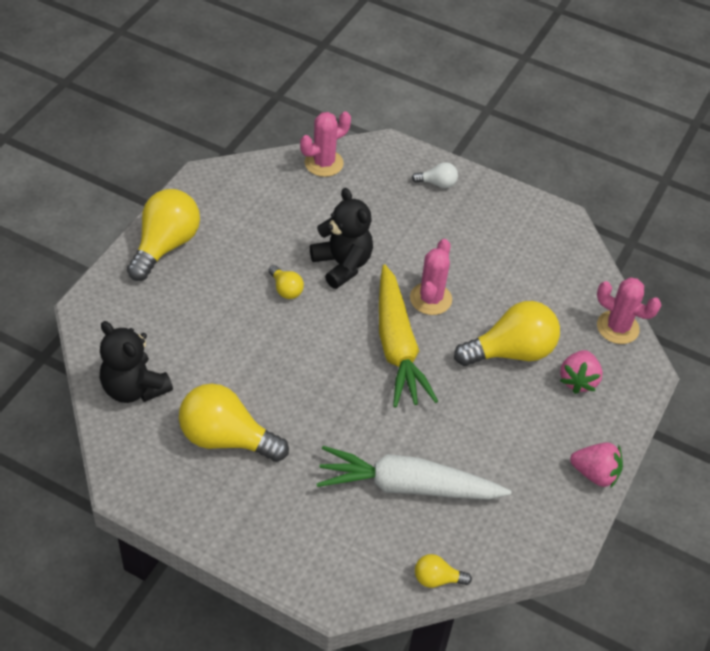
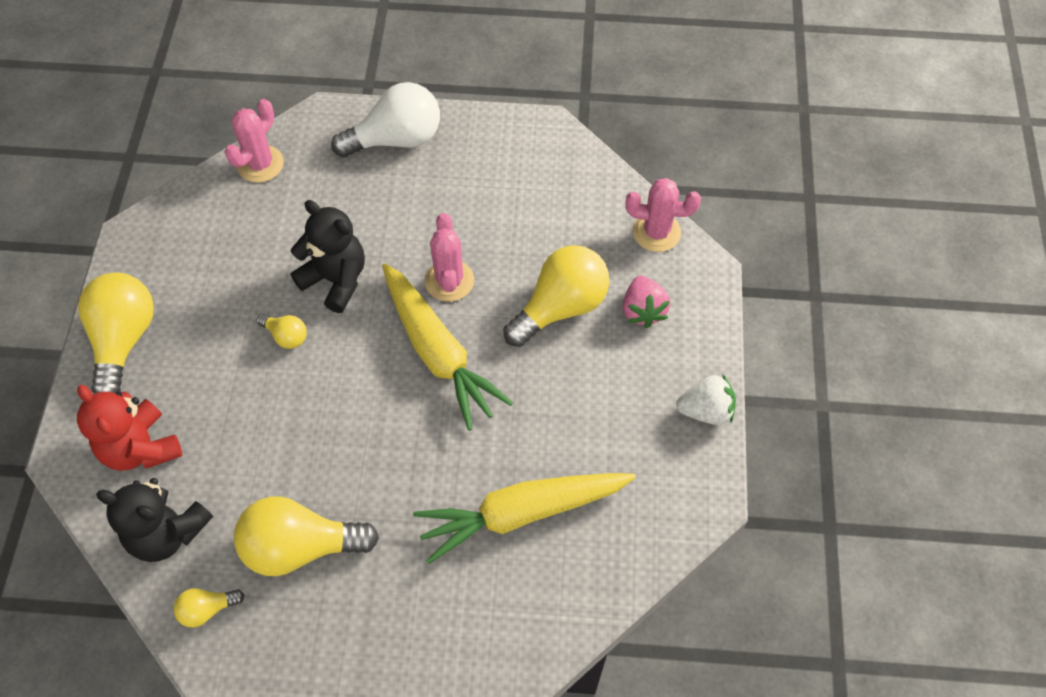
camera: 20 degrees left, 10 degrees up
(142, 323) = (141, 448): none -> red teddy bear
(407, 486) = (522, 513): white carrot -> yellow carrot
(437, 183) = (396, 139): white light bulb -> white light bulb, size x2.10
(437, 579) = (599, 607): yellow light bulb -> yellow light bulb (207, 609)
(595, 474) = (706, 410): pink strawberry -> white strawberry

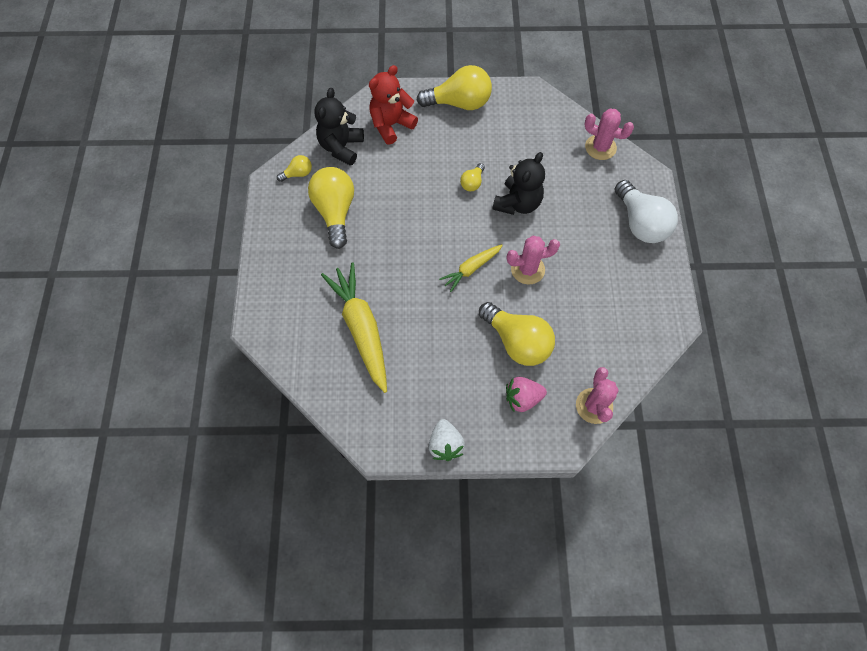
camera: 85 degrees right, 5 degrees up
(207, 609) = (298, 174): yellow light bulb -> yellow light bulb turned 90 degrees clockwise
(438, 352) = (471, 269): yellow carrot -> yellow carrot, size x0.54

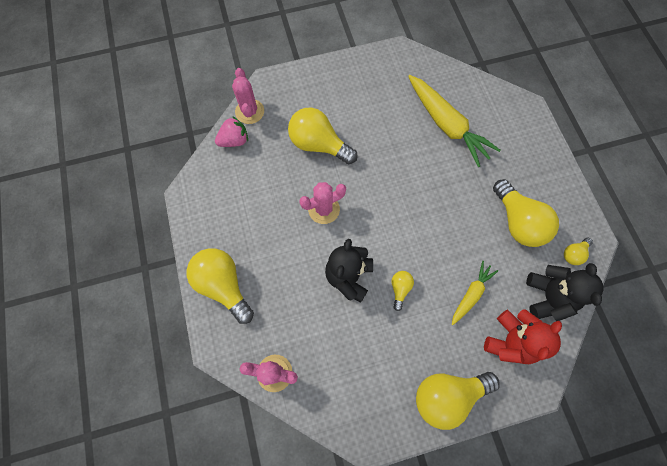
camera: 165 degrees right, 5 degrees up
(445, 444) = (353, 62): white strawberry -> none
(471, 269) = (374, 197): yellow carrot -> yellow carrot (471, 294)
(522, 398) = (305, 104): pink strawberry -> pink strawberry (234, 140)
(640, 223) = (224, 285): white light bulb -> yellow light bulb

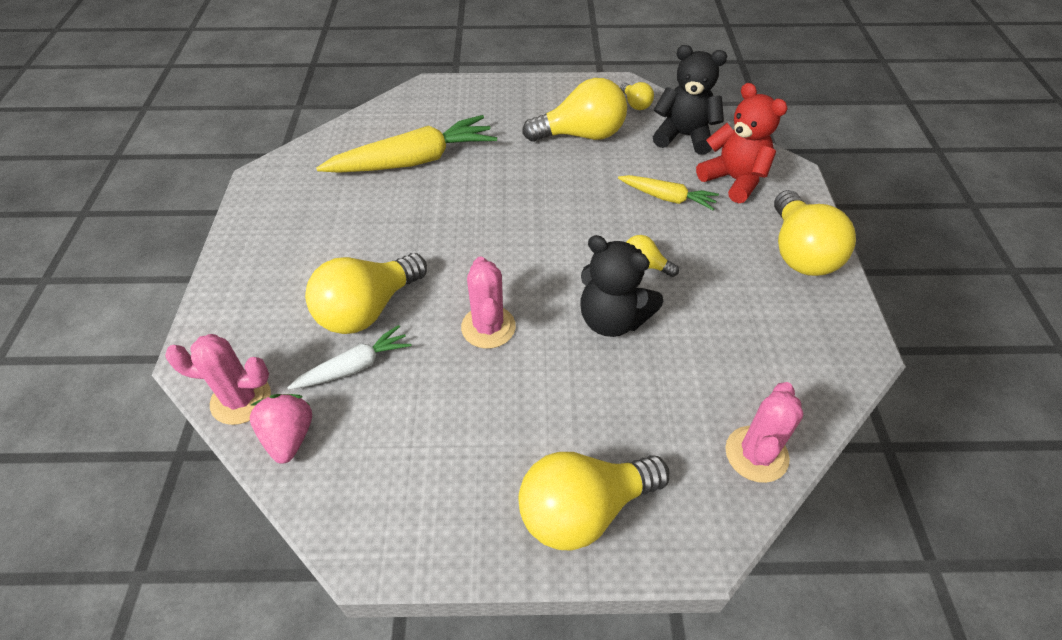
camera: 75 degrees left, 20 degrees down
(280, 153) = (354, 366): none -> white carrot
(471, 294) = (667, 198): yellow carrot -> yellow carrot turned 150 degrees clockwise

